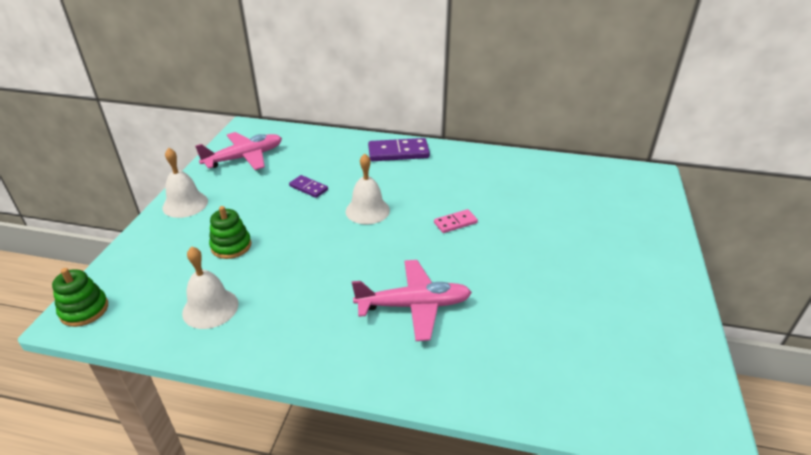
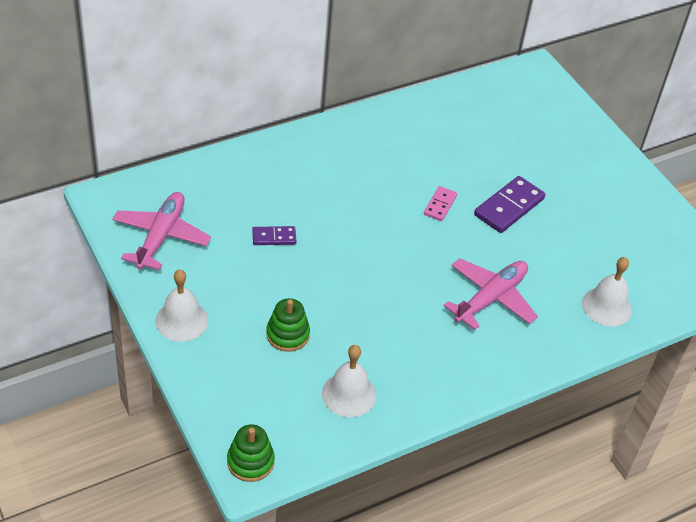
camera: 45 degrees left, 10 degrees up
(367, 210) = (356, 232): white bell -> white bell (606, 306)
(398, 152) = (305, 150): purple domino -> purple domino (509, 207)

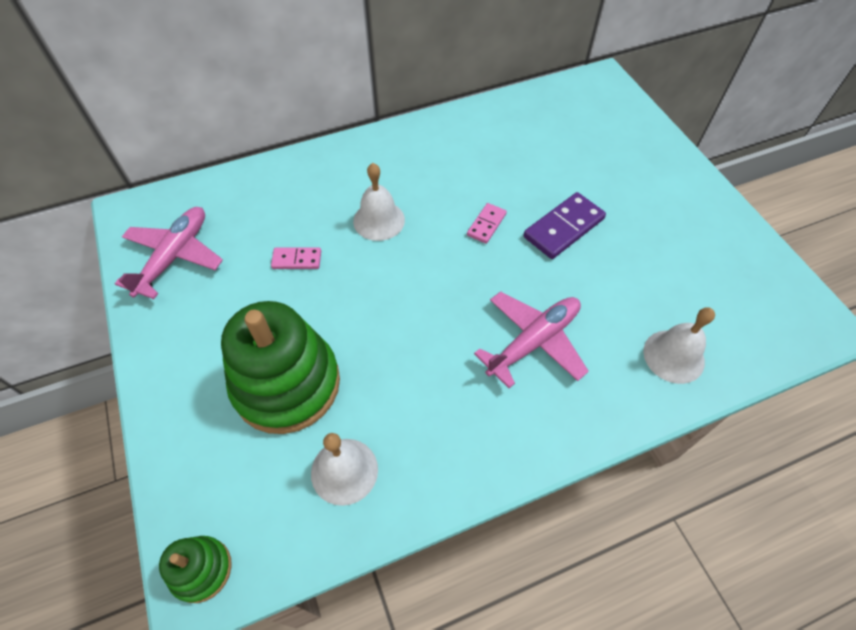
camera: 10 degrees right, 10 degrees up
(181, 320) = (169, 361): white bell -> white bell (379, 220)
(274, 237) = (297, 260): purple domino -> pink domino
(287, 334) = (286, 384): green stacking toy -> green stacking toy, size x2.10

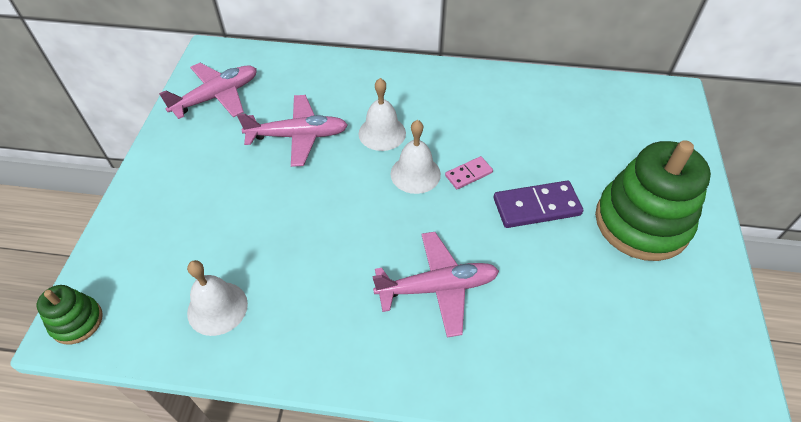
camera: 30 degrees right, 5 degrees down
(286, 384) = (224, 223): green stacking toy -> green stacking toy (641, 222)
(297, 260) = (298, 136): pink domino -> pink plane
(673, 356) = (559, 365): white bell -> white bell (415, 174)

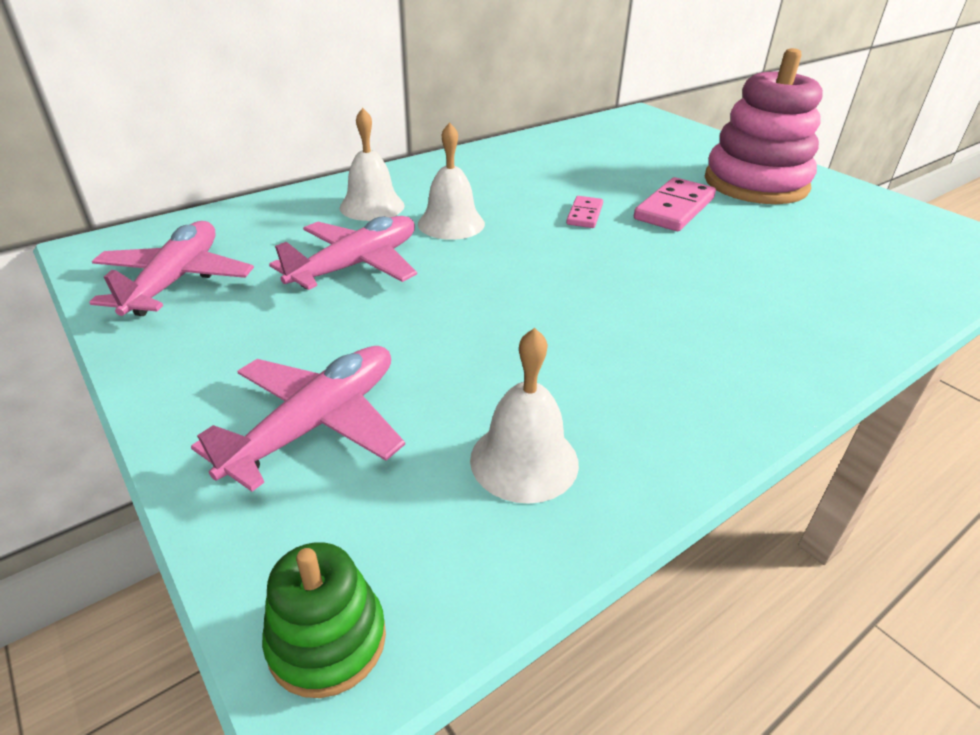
camera: 45 degrees left, 15 degrees down
(415, 174) = (537, 235): white bell -> white bell (372, 206)
(438, 287) = (705, 297): pink plane -> pink plane (316, 424)
(536, 207) = (674, 209): purple domino -> pink domino
(641, 222) = (755, 184): green stacking toy -> pink stacking toy

